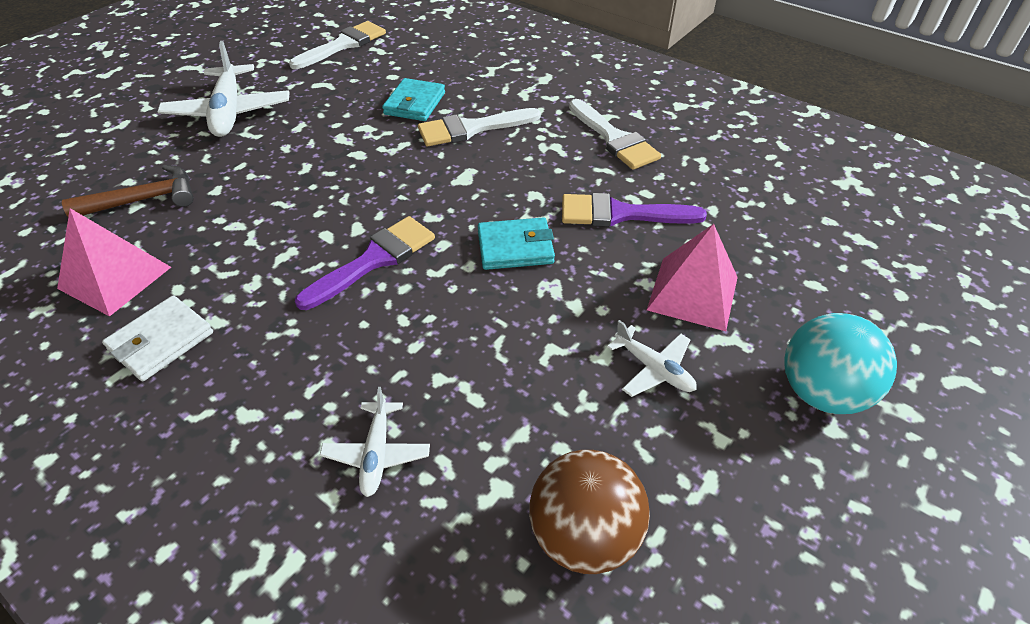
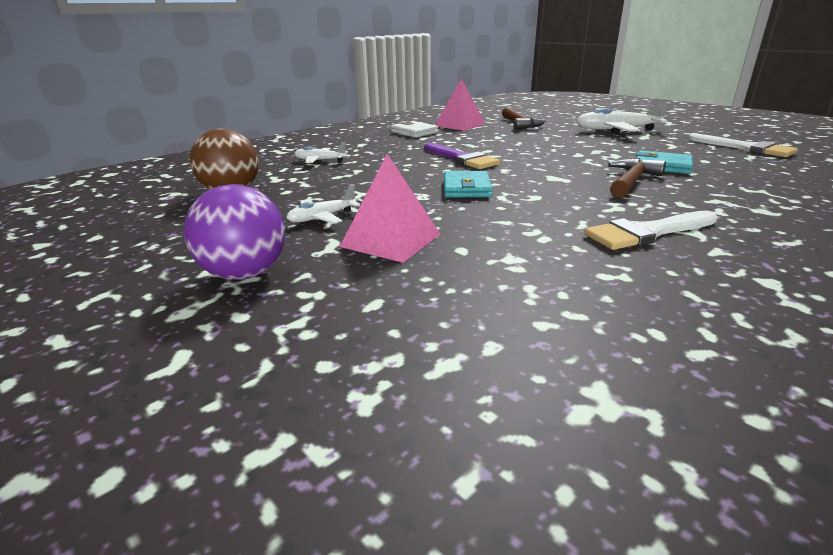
camera: 100 degrees right, 20 degrees down
(471, 129) = (631, 181): white brush -> brown hammer
(620, 214) = (508, 223): purple brush -> none
(821, 392) = (245, 274): turquoise ball -> purple ball

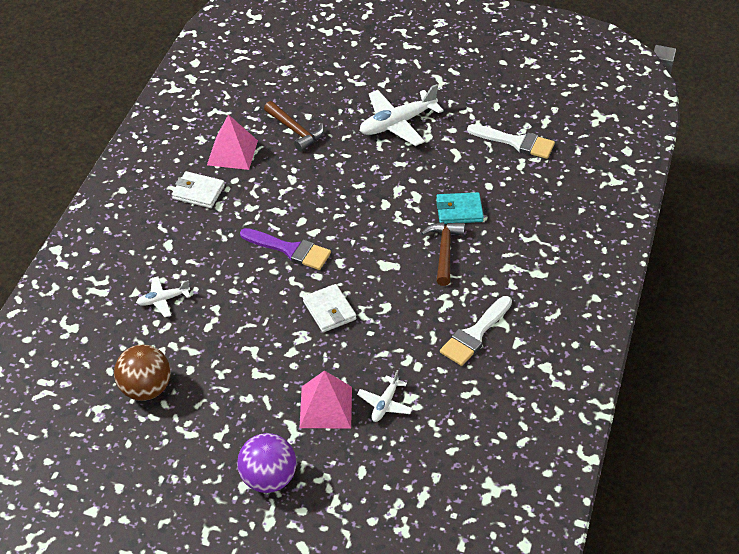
camera: 30 degrees left, 20 degrees up
(322, 218) = (256, 398): white plane -> white plane (385, 404)
(466, 188) = (329, 310): turquoise wallet -> white wallet

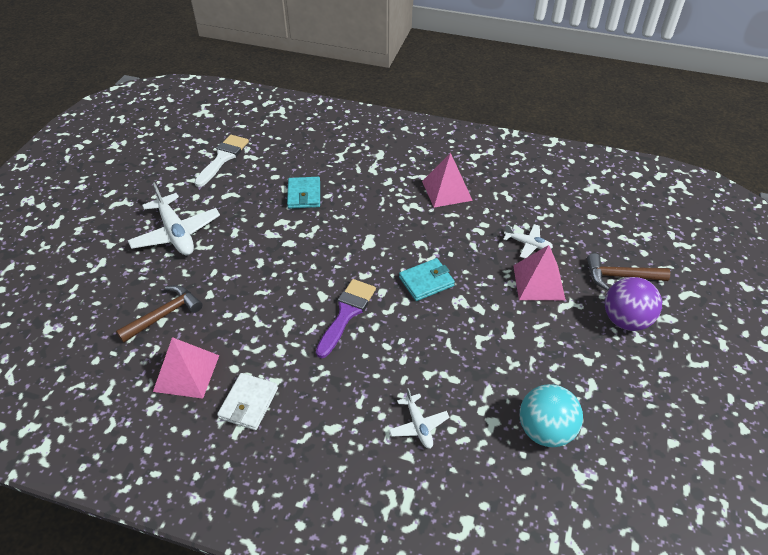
camera: 90 degrees left, 0 degrees up
(146, 389) = (545, 430): brown ball -> turquoise ball
(329, 310) = (426, 281): white wallet -> turquoise wallet
(444, 251) = (353, 205): brown hammer -> brown hammer (619, 276)
(475, 334) = (447, 190): white brush -> pink pyramid

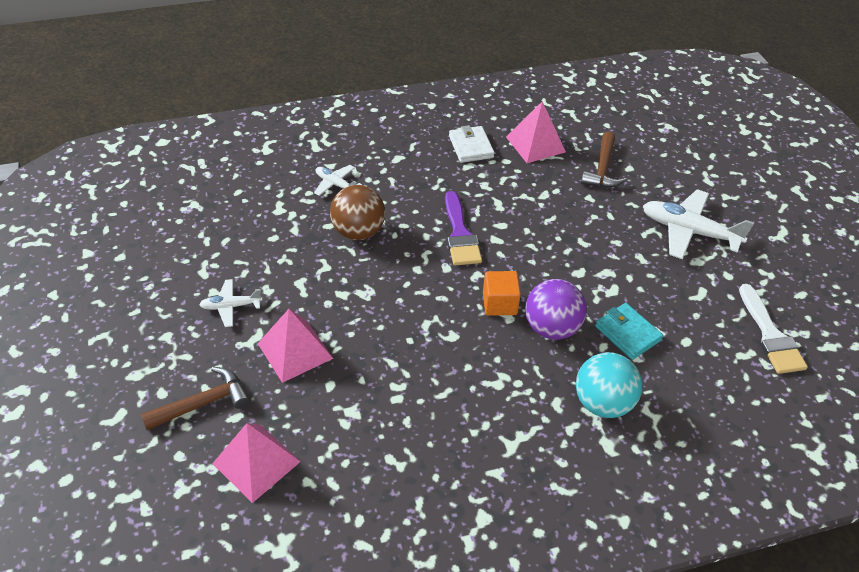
camera: 145 degrees right, 0 degrees up
(367, 248) = (499, 303): none -> orange cube
(426, 281) = (412, 296): turquoise wallet -> none
(431, 358) = (358, 232): none -> brown ball
(447, 190) = (475, 427): pink pyramid -> pink pyramid (256, 462)
(528, 244) = (330, 395): white plane -> white plane (231, 306)
(545, 430) = (233, 221): turquoise ball -> turquoise ball (602, 403)
(625, 320) = (185, 350): purple ball -> purple ball (551, 328)

